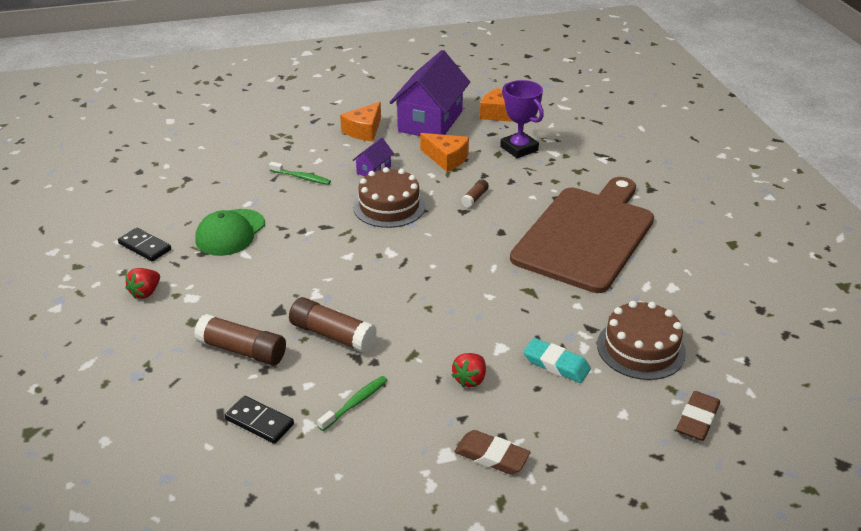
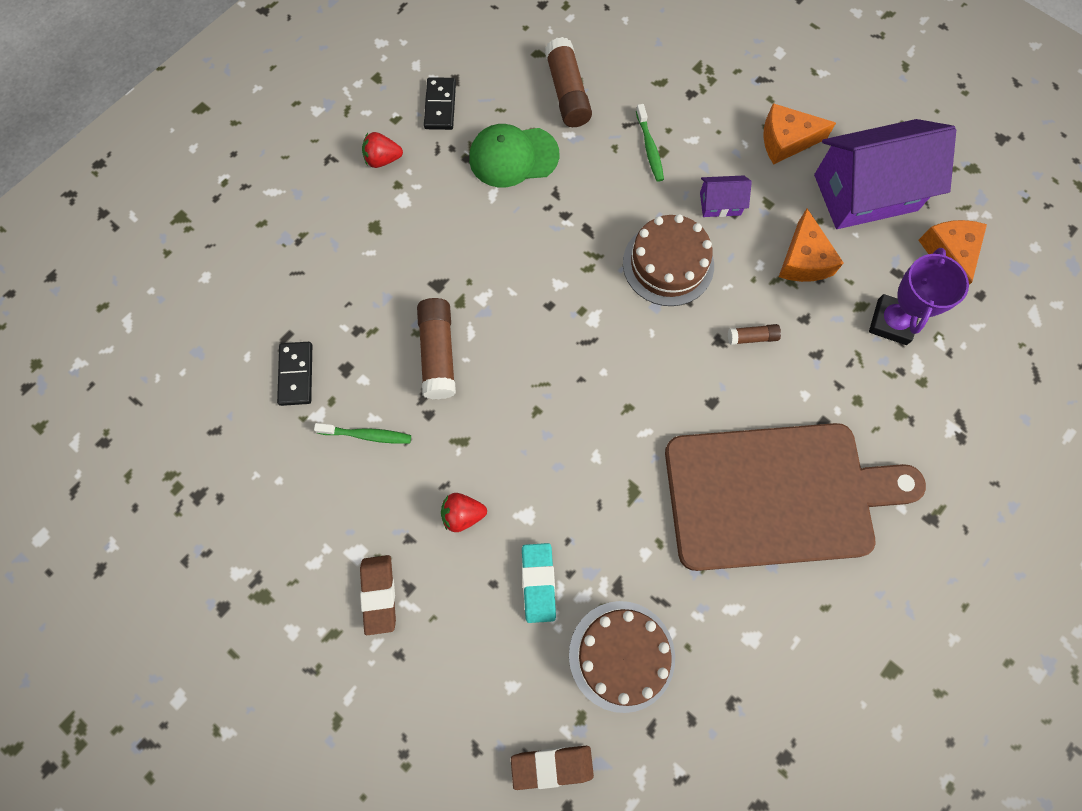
camera: 55 degrees right, 35 degrees up
(242, 350) = (367, 294): brown glue stick -> brown glue stick (567, 92)

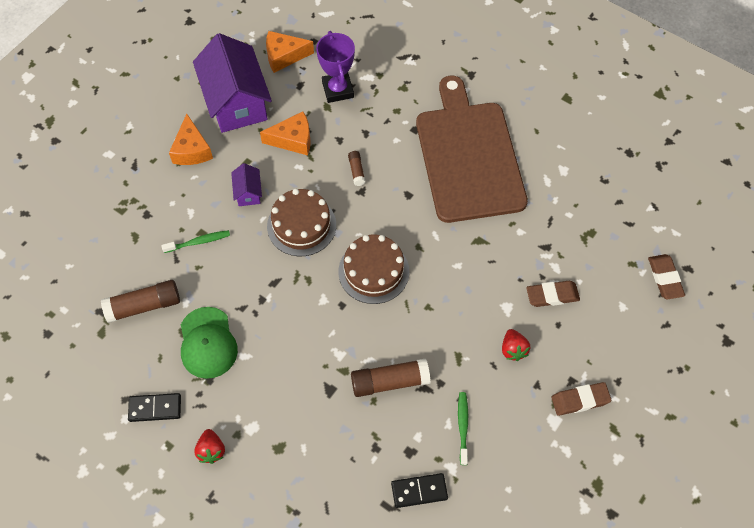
camera: 95 degrees left, 10 degrees down
(538, 583) = (552, 295): turquoise eraser -> brown eraser
(621, 655) = (589, 242): brown cake -> brown cake (373, 271)
(891, 322) = (338, 90): purple trophy -> purple trophy turned 60 degrees clockwise

